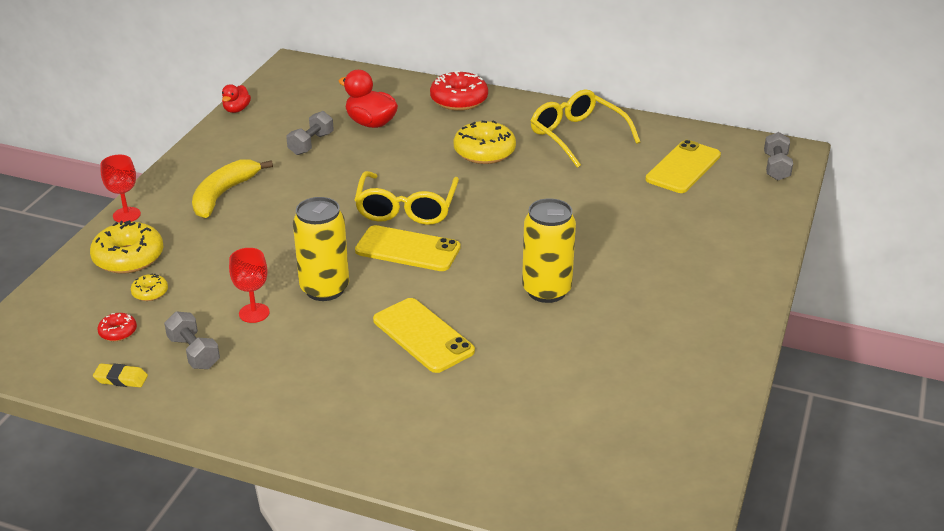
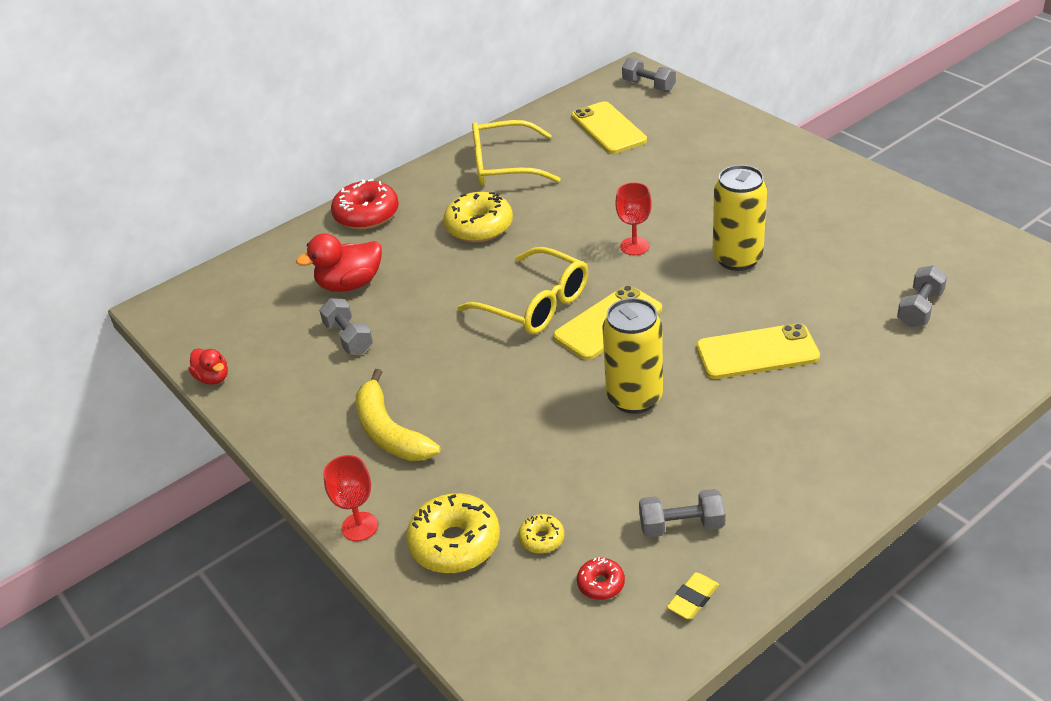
camera: 55 degrees left, 5 degrees up
(254, 313) = (641, 461): red goblet -> red goblet (634, 246)
(554, 417) = (920, 308): none -> grey dumbbell

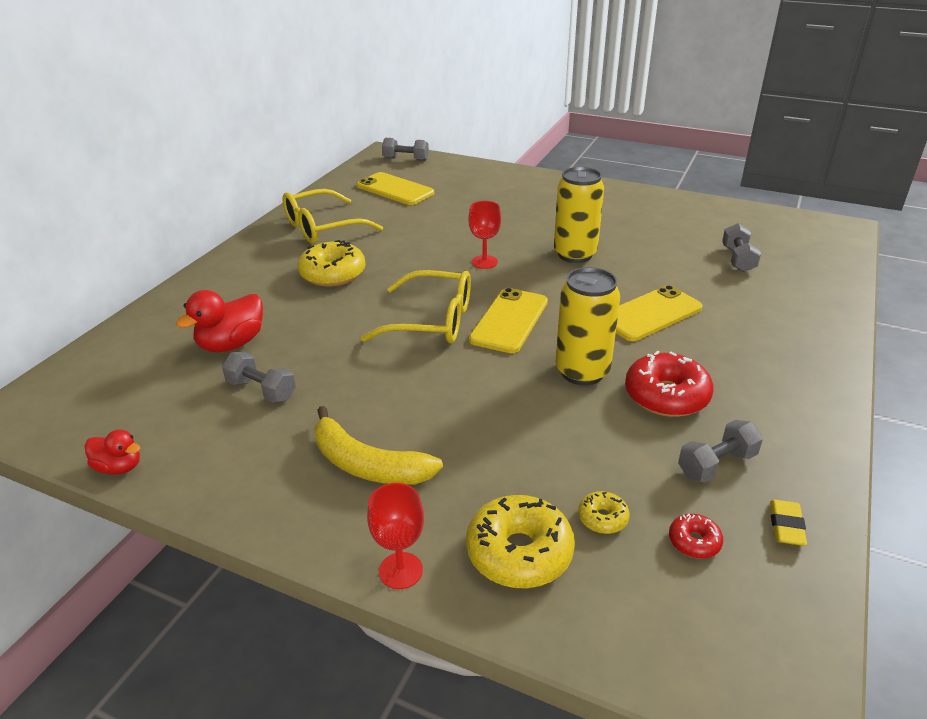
camera: 30 degrees left, 5 degrees down
(366, 215) = (211, 285): red donut -> red donut (666, 396)

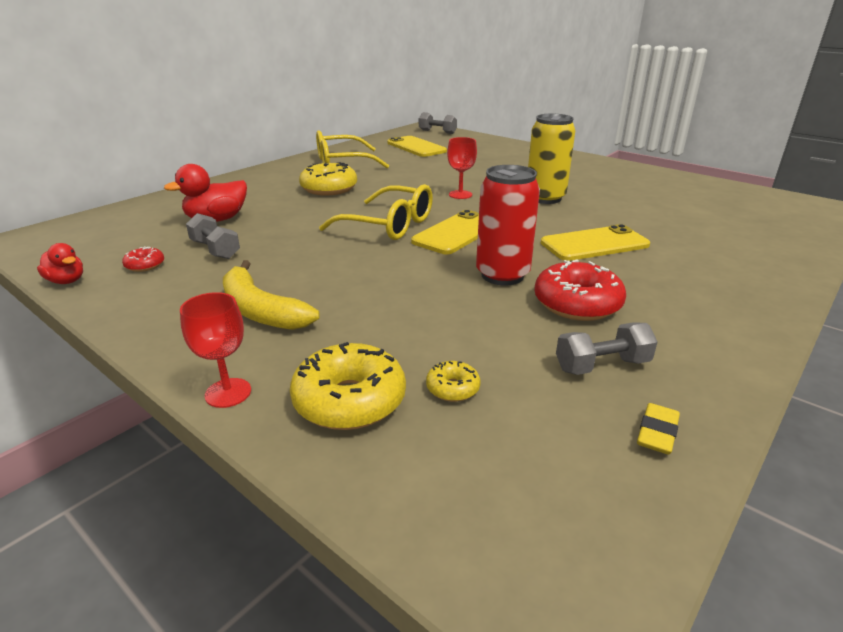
camera: 15 degrees right, 5 degrees down
(582, 372) = (502, 275): yellow can -> red can
(694, 542) = (540, 427): red donut -> red donut (145, 265)
(738, 259) = (705, 217): grey dumbbell -> none

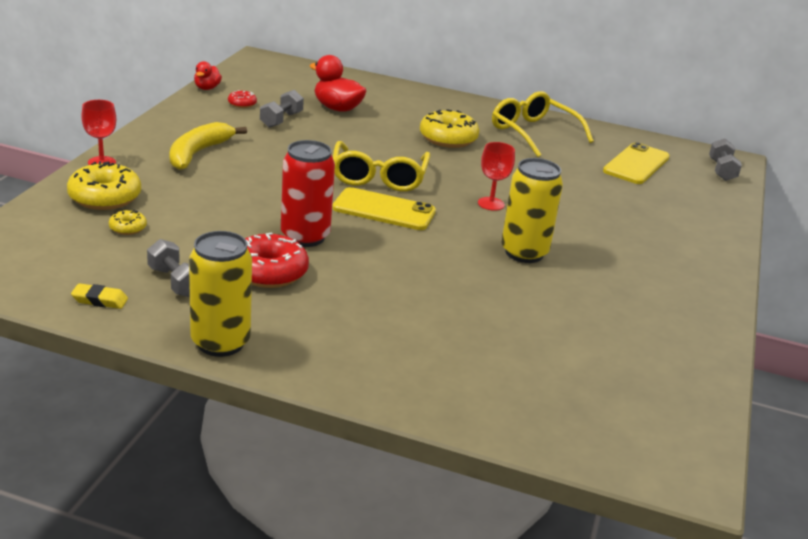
camera: 65 degrees right, 0 degrees up
(594, 244) = (407, 282): yellow phone -> none
(733, 351) = (220, 342): none -> yellow can

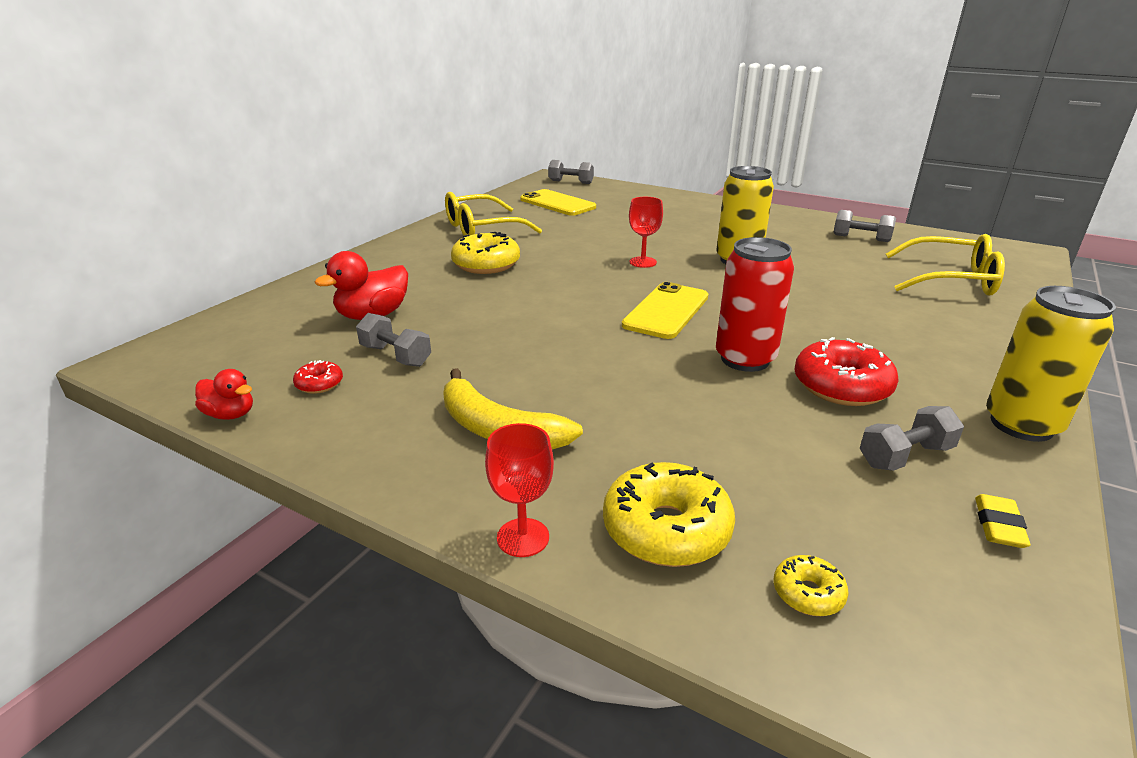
camera: 75 degrees left, 0 degrees up
(128, 228) = (768, 501): yellow donut -> yellow donut (808, 593)
(379, 177) = (584, 307): yellow glasses -> yellow glasses (951, 280)
(651, 342) = (861, 238): none -> grey dumbbell

